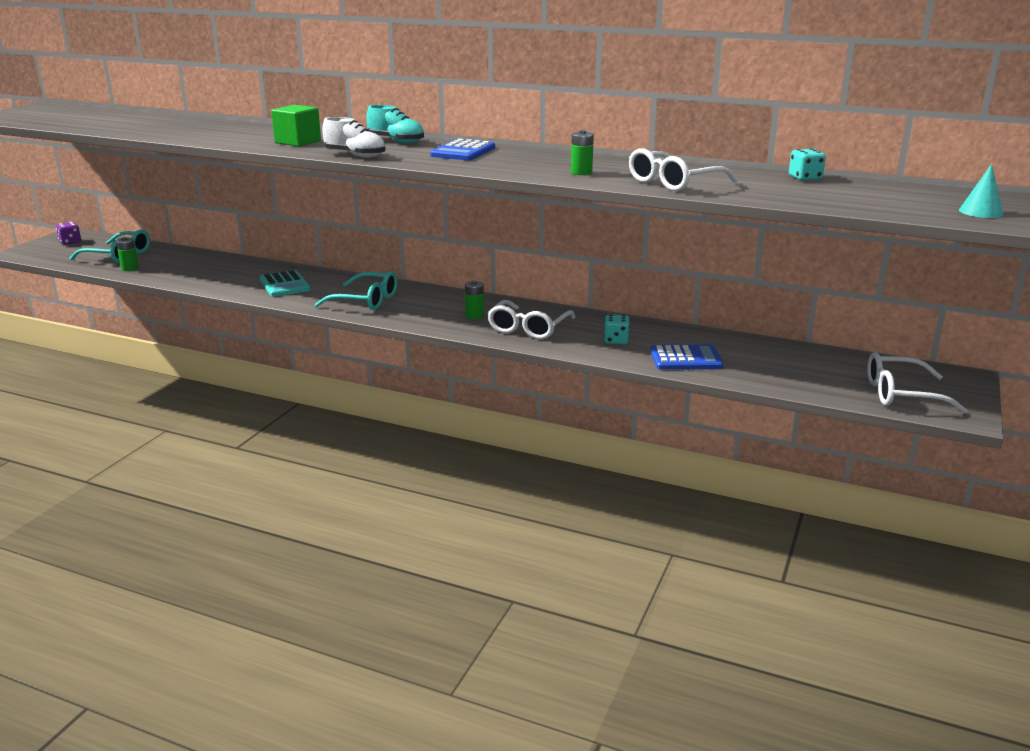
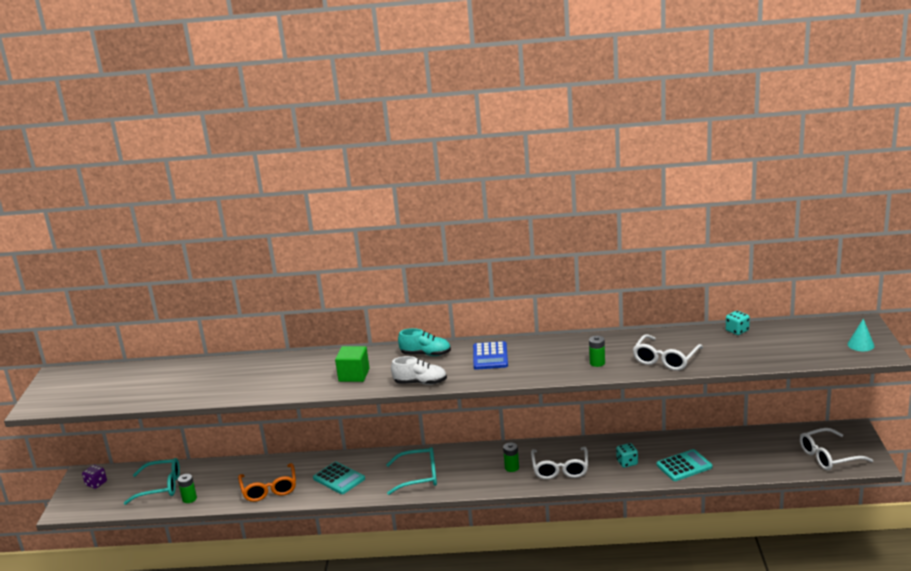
camera: 20 degrees left, 0 degrees up
(209, 277) = (269, 489): none -> orange glasses
(686, 359) = (684, 466): blue calculator -> turquoise calculator

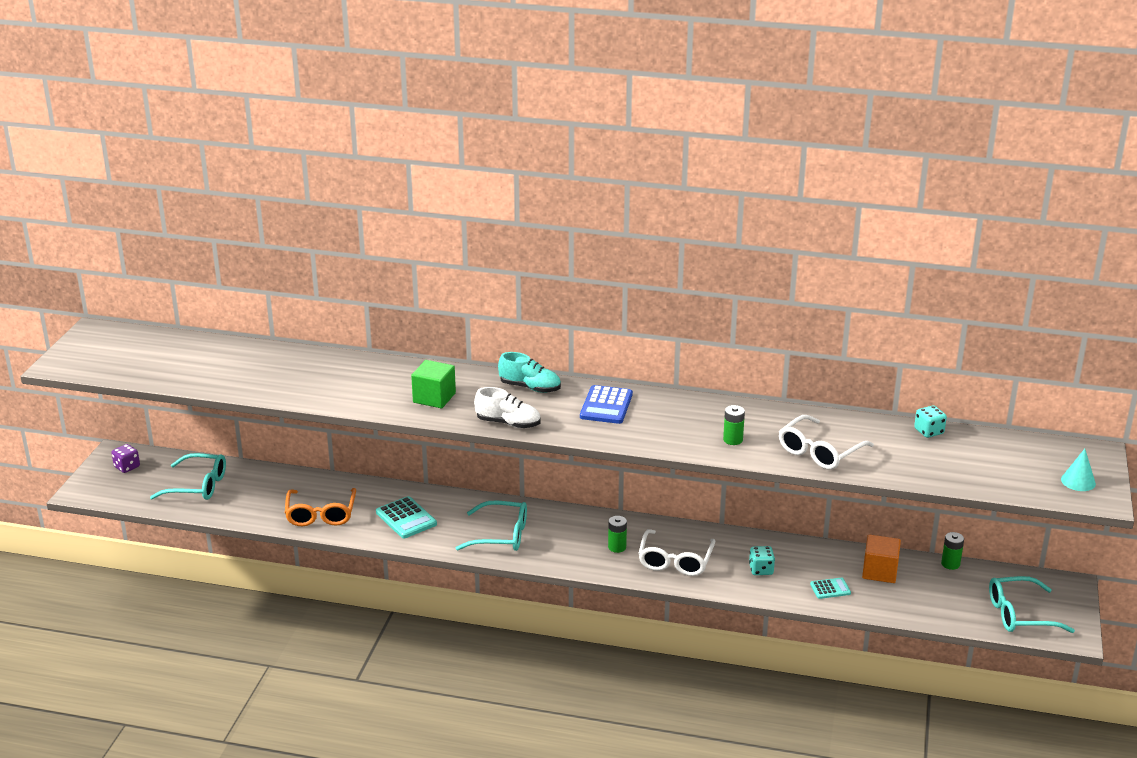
camera: 10 degrees right, 5 degrees up
(189, 499) = (226, 507): green battery -> green battery (950, 564)
(684, 466) = (830, 589): turquoise calculator -> turquoise calculator, size x0.59
(714, 446) = (879, 571): none -> orange cube
(829, 456) = (1020, 614): white glasses -> turquoise glasses

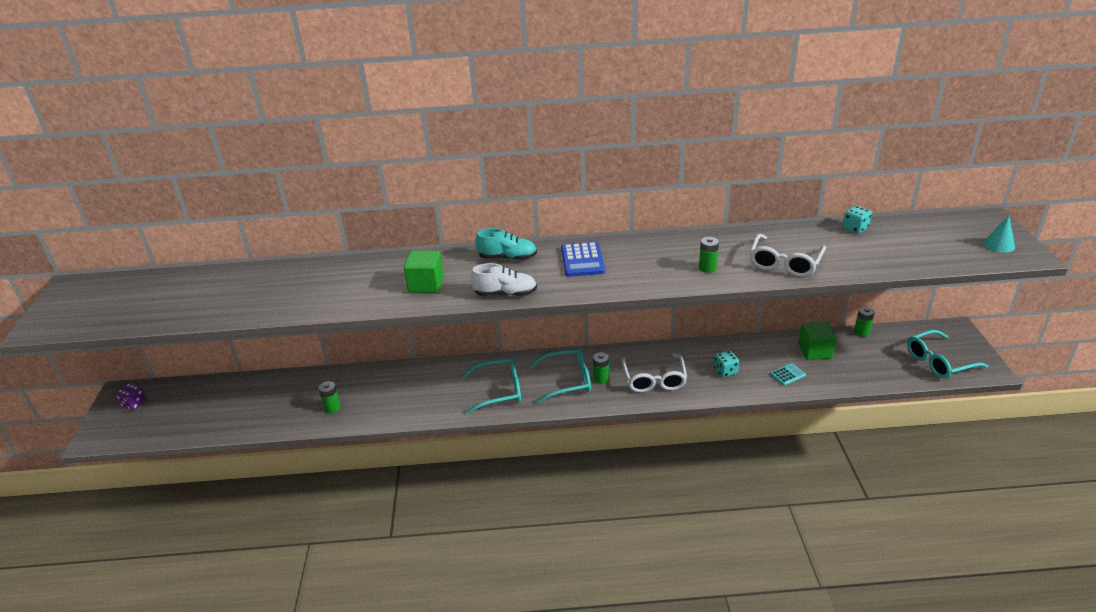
camera: 15 degrees left, 5 degrees up
(197, 486) = (207, 407): turquoise glasses -> turquoise glasses (567, 381)
(321, 514) = (332, 408): orange glasses -> green battery
(406, 518) = (410, 394): turquoise calculator -> none
(879, 571) = (815, 351): orange cube -> green cube

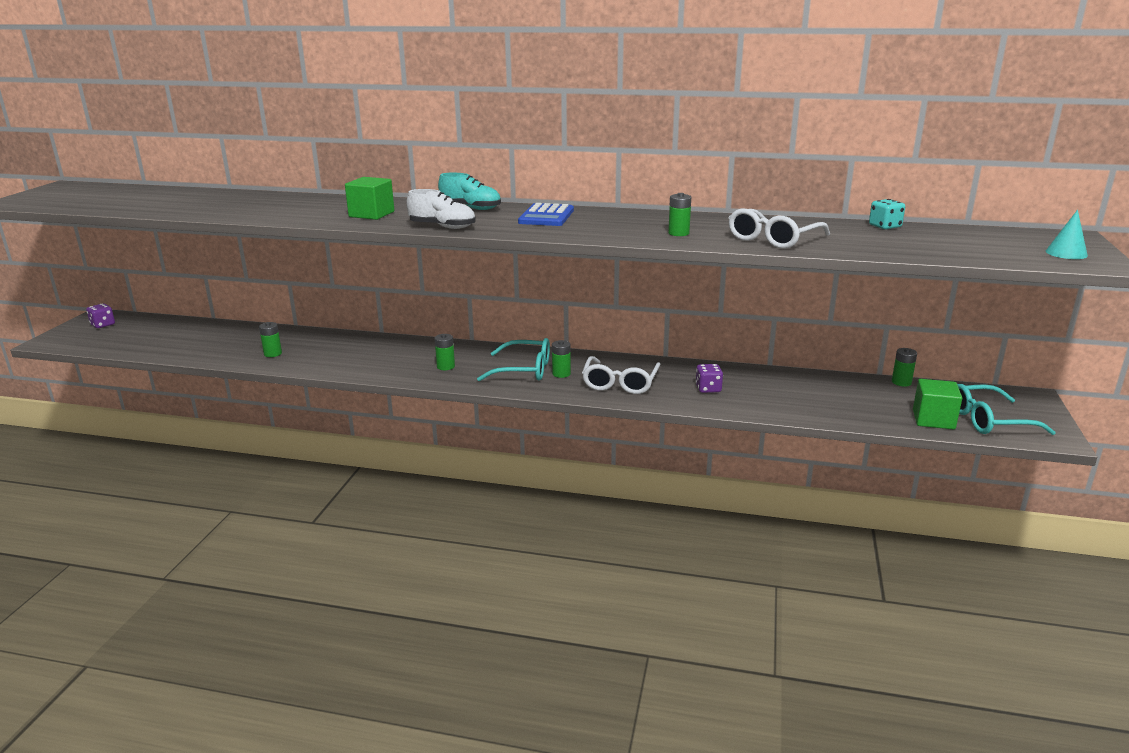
camera: 15 degrees right, 10 degrees down
(499, 391) = (445, 366): turquoise glasses -> green battery
(725, 371) = (708, 389): turquoise dice -> purple dice
(787, 375) = (782, 402): turquoise calculator -> none
(815, 351) = (830, 389): green cube -> green cube (933, 419)

